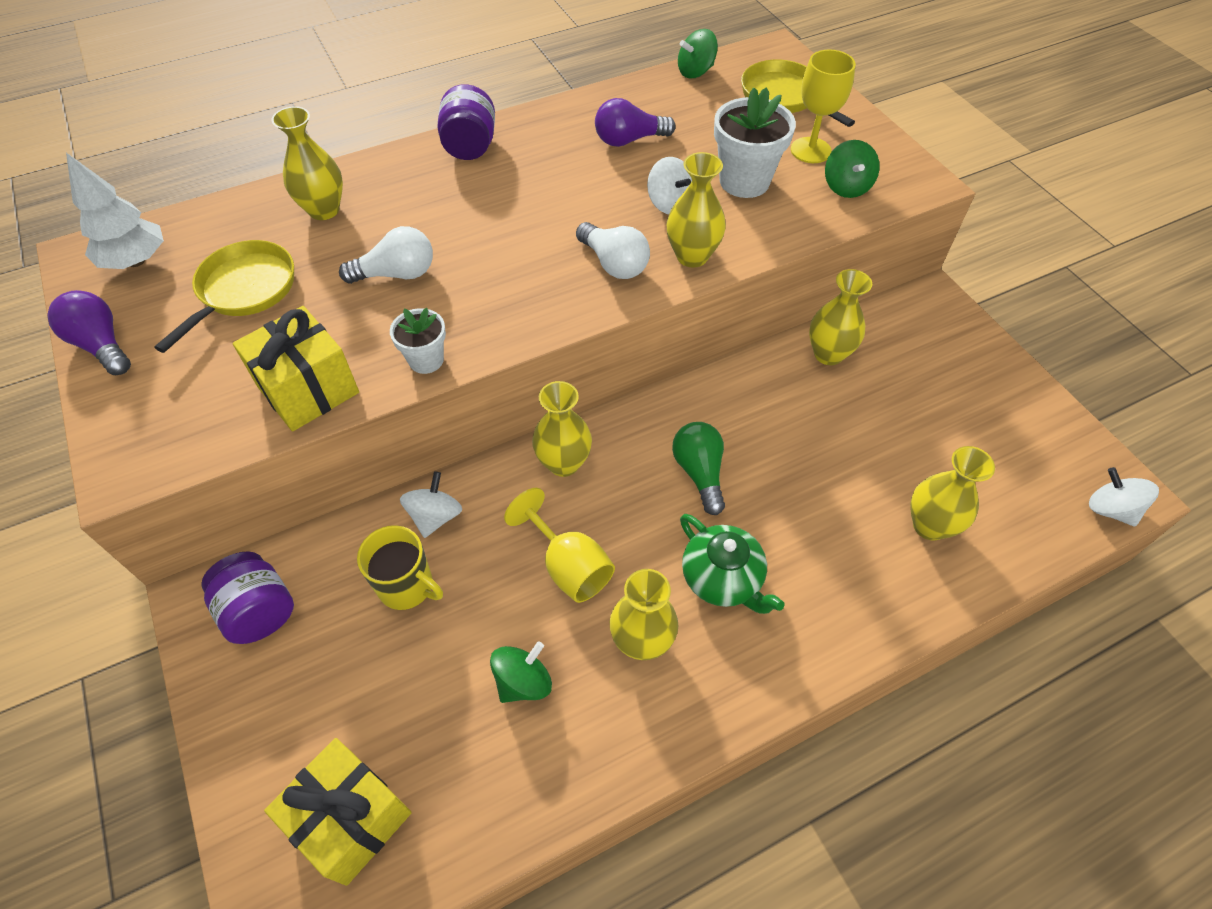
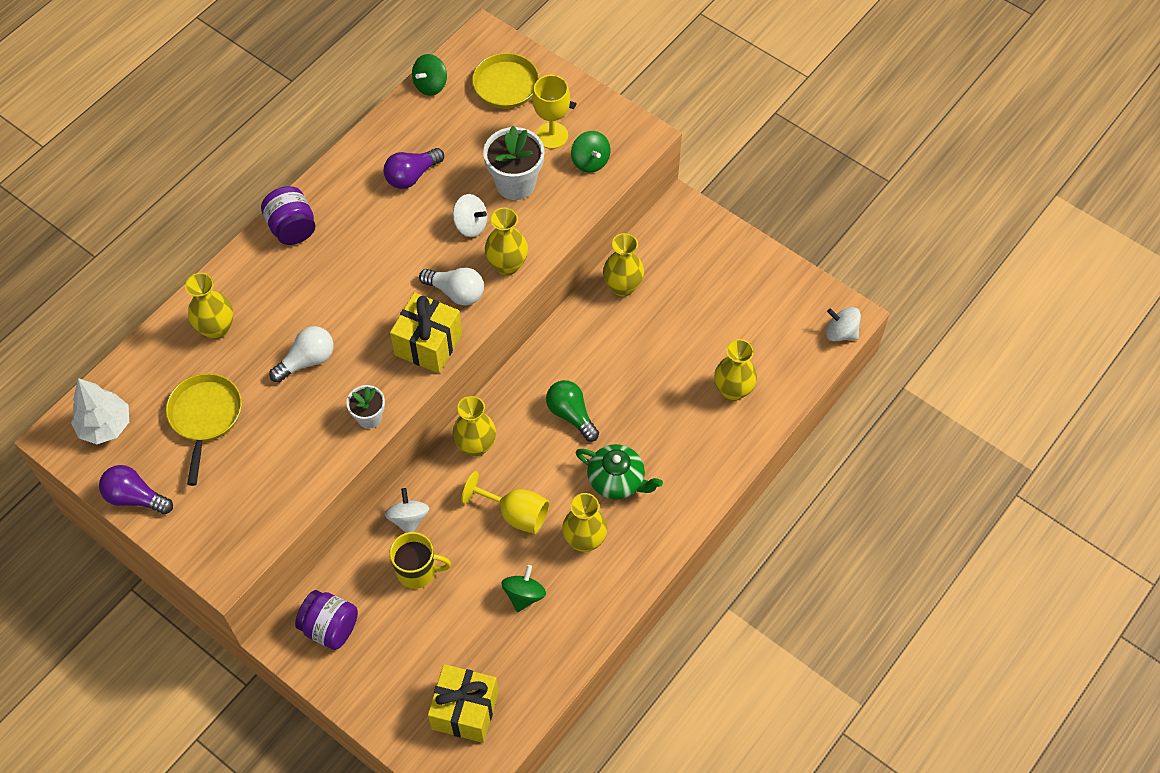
camera: 25 degrees left, 5 degrees up
(308, 389) = (304, 469): yellow gift -> yellow gift (428, 344)

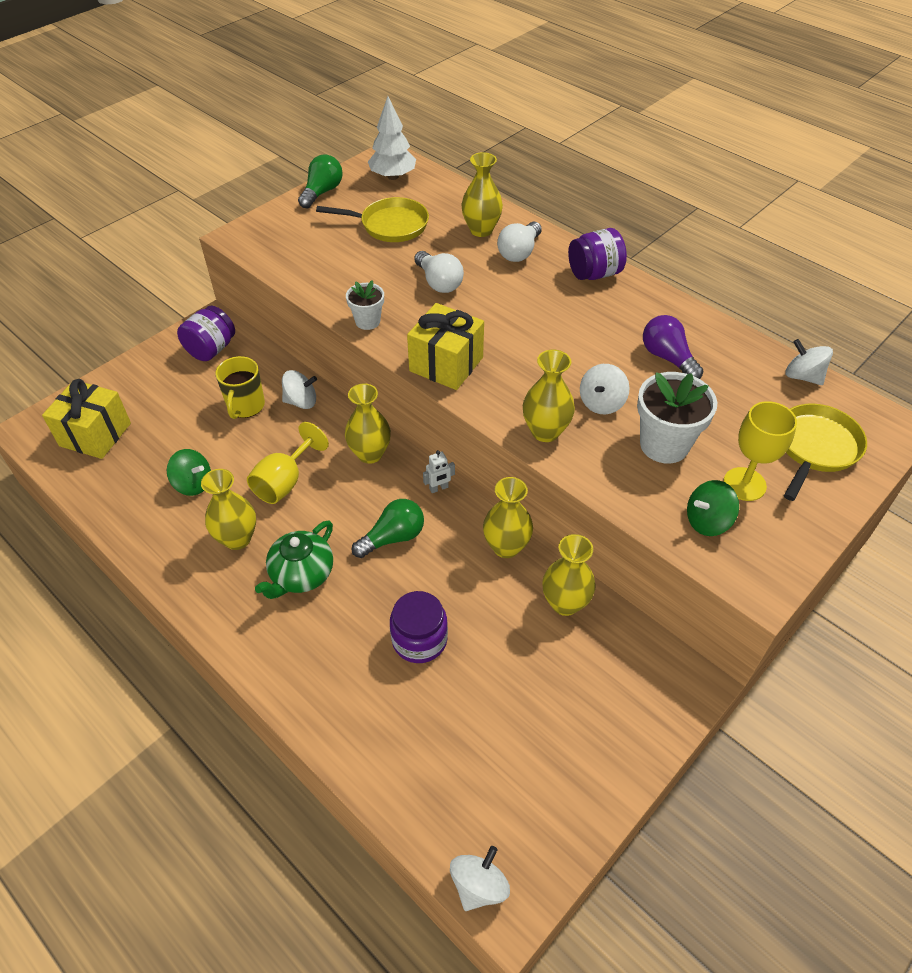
camera: 95 degrees right, 10 degrees down
(135, 497) = (322, 192): purple light bulb -> green light bulb
(430, 85) = (802, 376): green spinning top -> white spinning top
(456, 292) = (510, 388): white light bulb -> white light bulb (519, 252)
(513, 384) = (439, 488): none -> white robot
(668, 384) = (419, 639): none -> purple jar
(733, 390) = (400, 716): yellow vase -> yellow vase (506, 547)

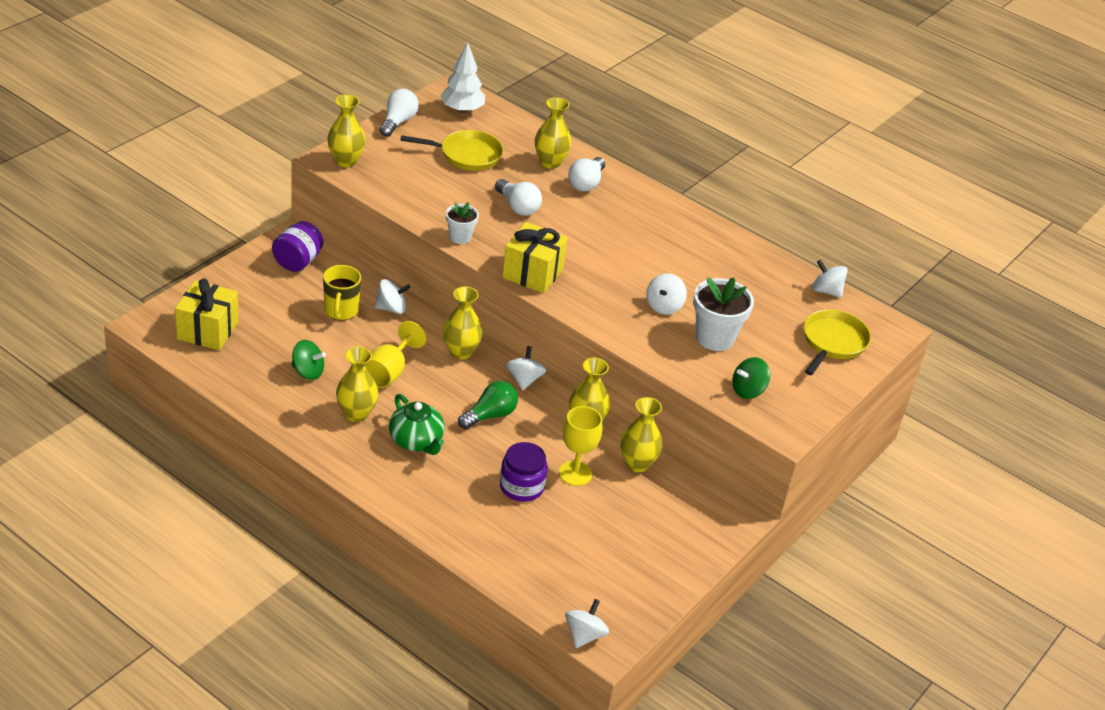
camera: 10 degrees left, 10 degrees down
(301, 575) = (416, 441): green teapot -> green teapot turned 60 degrees counterclockwise
(322, 192) = (398, 122): green light bulb -> white light bulb
(439, 488) = (524, 379): white robot -> white spinning top
(545, 431) = (619, 326): yellow vase -> yellow vase (345, 161)
(594, 273) = (653, 204): purple jar -> none
(667, 358) = (717, 273): purple light bulb -> none
(744, 484) = (777, 366): yellow goblet -> yellow goblet (575, 473)

